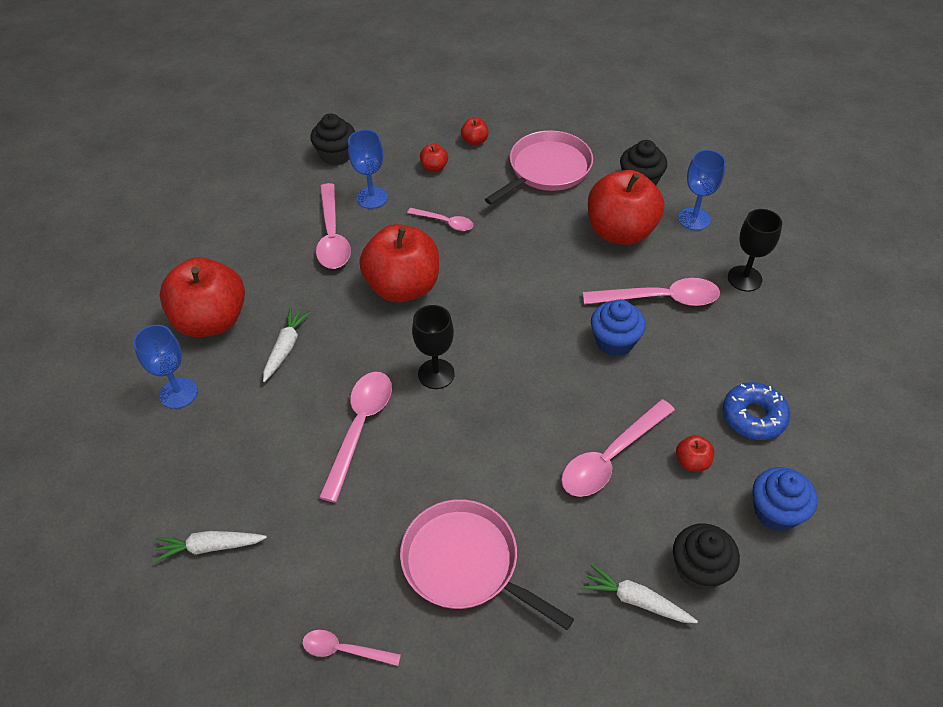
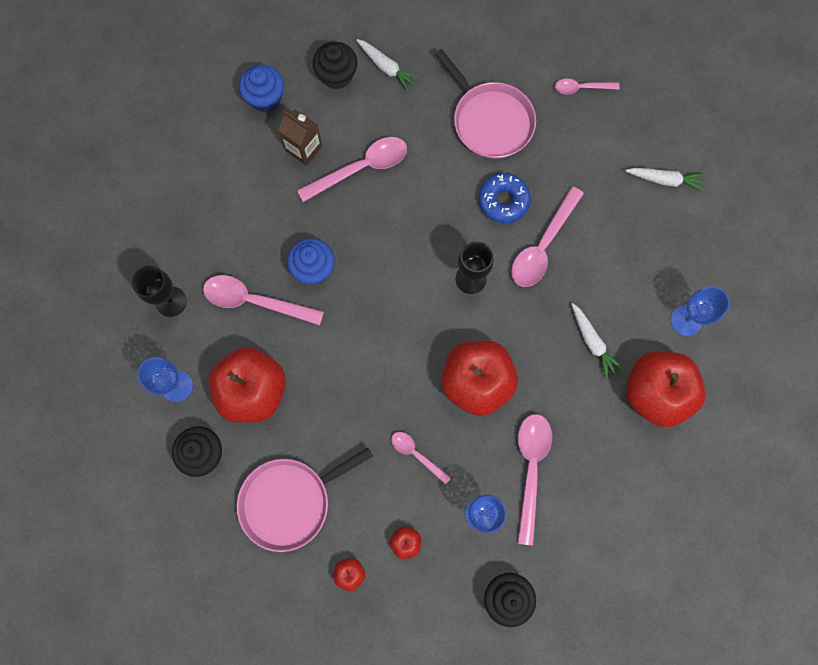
camera: 165 degrees left, 25 degrees up
(285, 348) = (592, 342): white carrot -> white carrot turned 60 degrees counterclockwise
(344, 650) = (581, 88): pink spoon -> pink spoon turned 150 degrees clockwise
(692, 462) = (304, 148): red apple -> brown carton
(753, 416) = (239, 171): blue donut -> blue donut (503, 201)

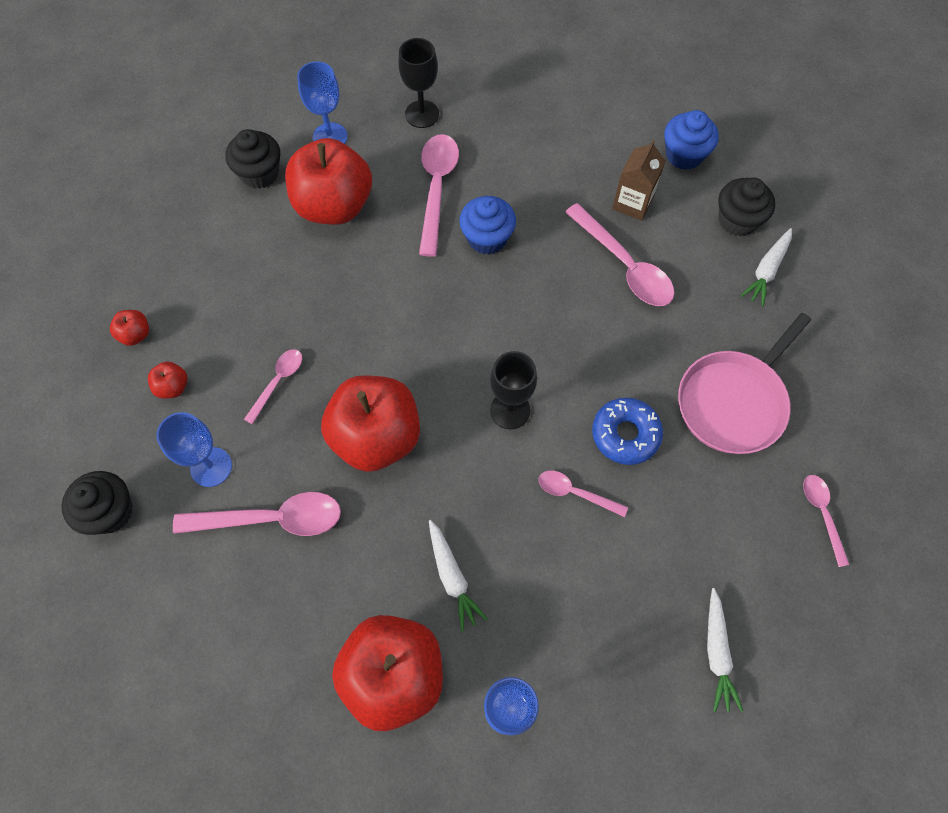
camera: 80 degrees right, 10 degrees down
(290, 501) = (213, 262): pink pan -> none
(542, 245) = (575, 493): pink spoon -> pink spoon, size x0.56
(592, 342) = (452, 577): white carrot -> white carrot turned 75 degrees counterclockwise

